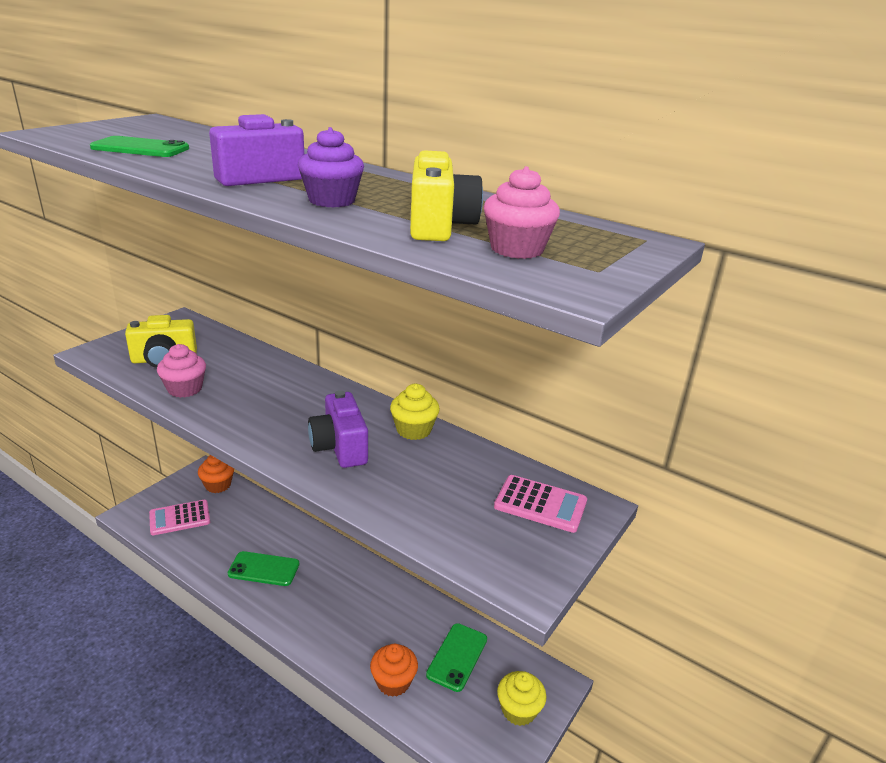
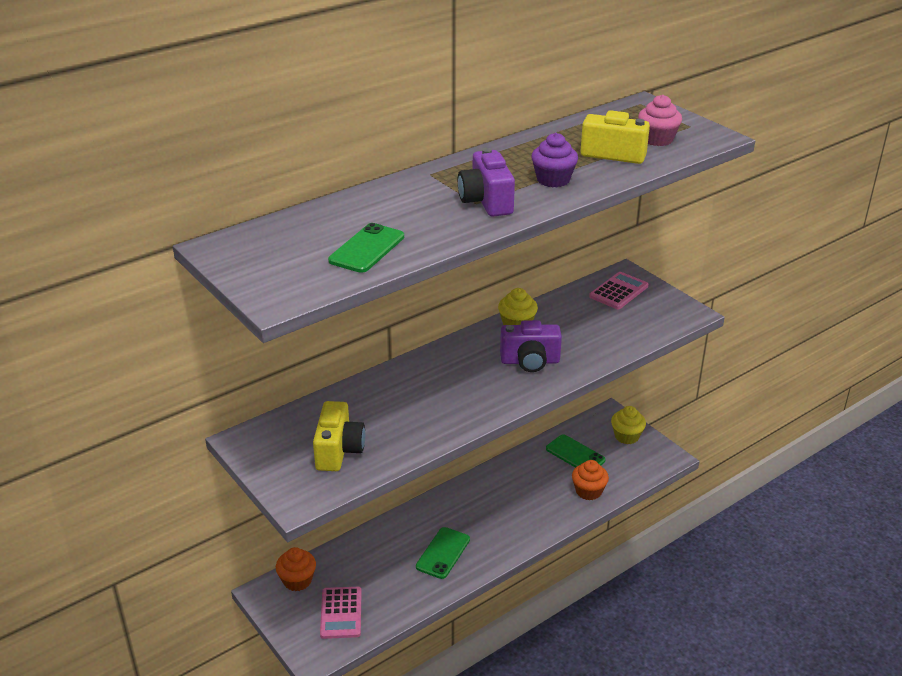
camera: 70 degrees left, 5 degrees up
(185, 389) = (406, 437): pink cupcake -> none

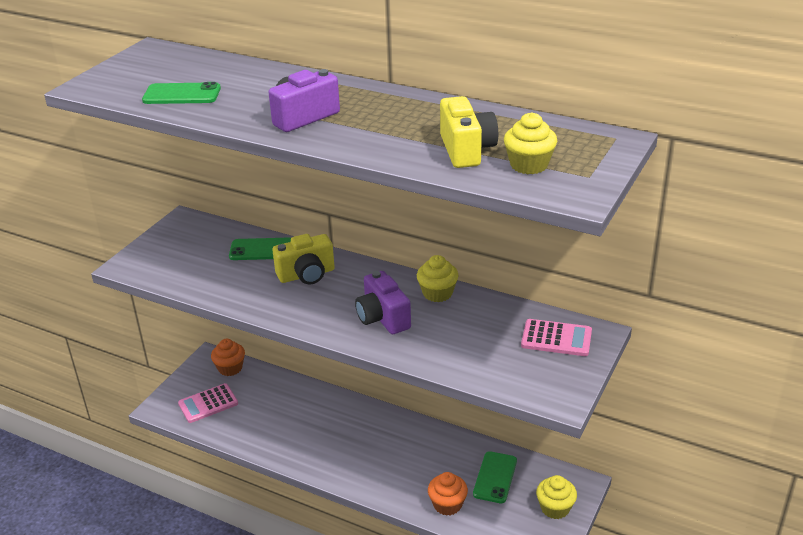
camera: 65 degrees right, 0 degrees up
(339, 451) = (193, 262): yellow camera -> yellow camera (306, 275)
(443, 553) = (304, 435): green phone -> green phone (261, 249)
(553, 180) = (375, 135): purple cupcake -> none
(657, 139) = (529, 165): pink cupcake -> yellow cupcake

